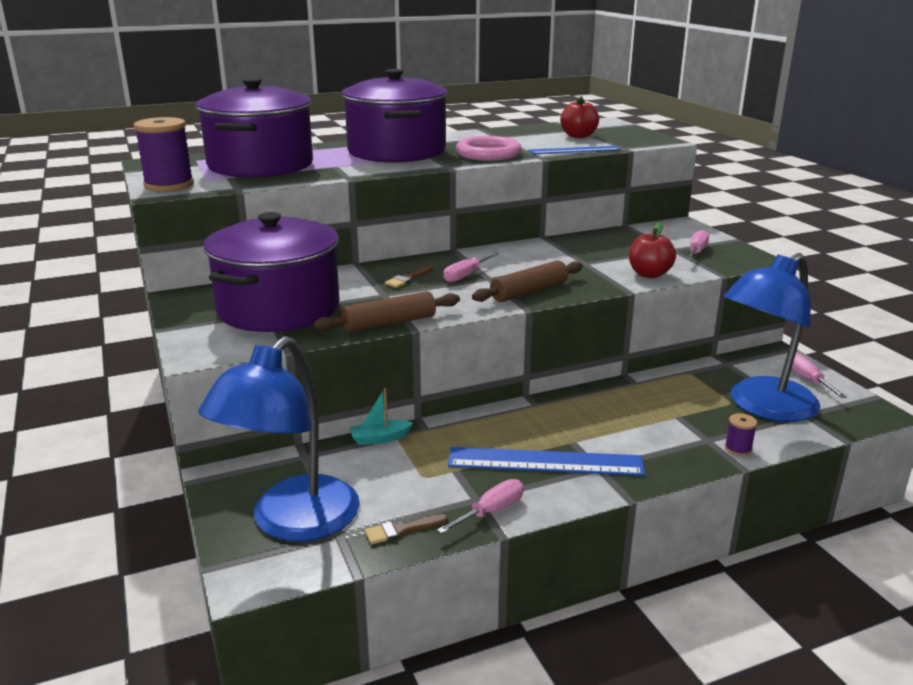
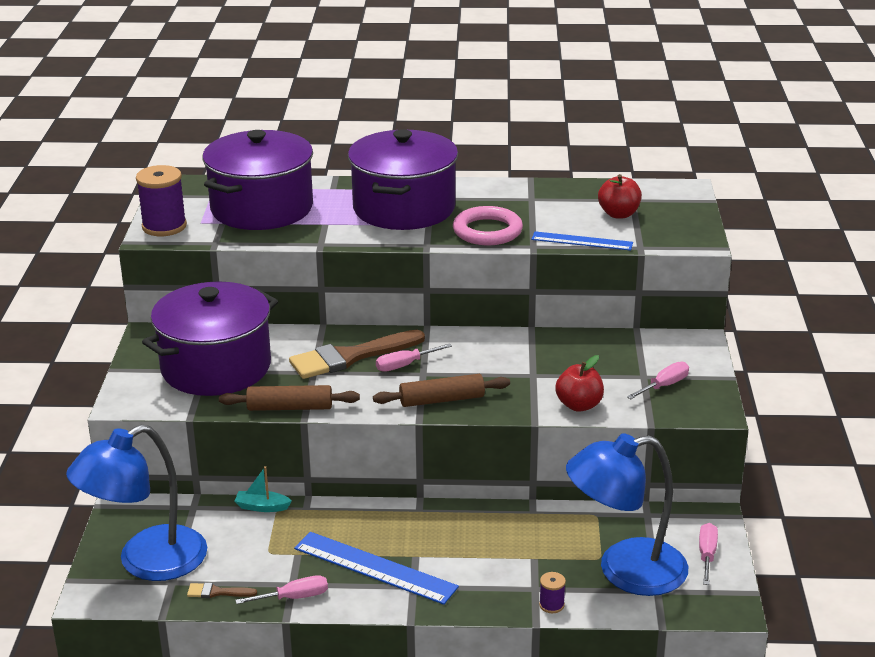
camera: 25 degrees right, 5 degrees up
(408, 279) = (350, 357): brown brush -> brown brush, size x2.31

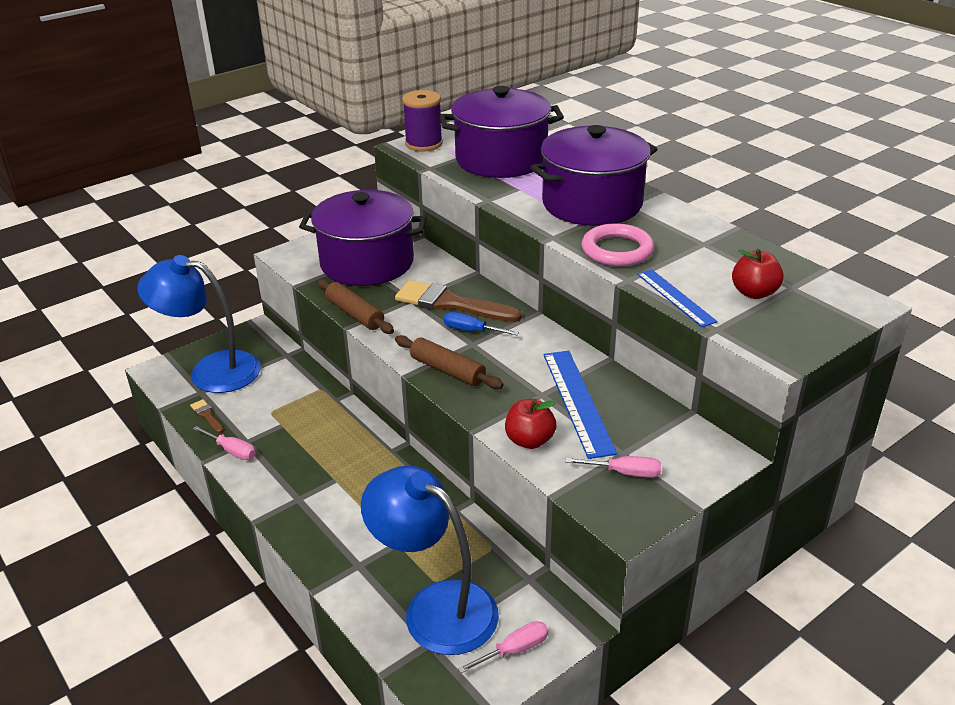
camera: 50 degrees right, 5 degrees up
(262, 507) = (316, 381): turquoise boat -> none
(375, 567) = (301, 468): blue ruler -> blue ruler (578, 401)
(405, 365) = (472, 331): pink screwdriver -> blue screwdriver
(551, 605) = (346, 586): purple spool -> none

